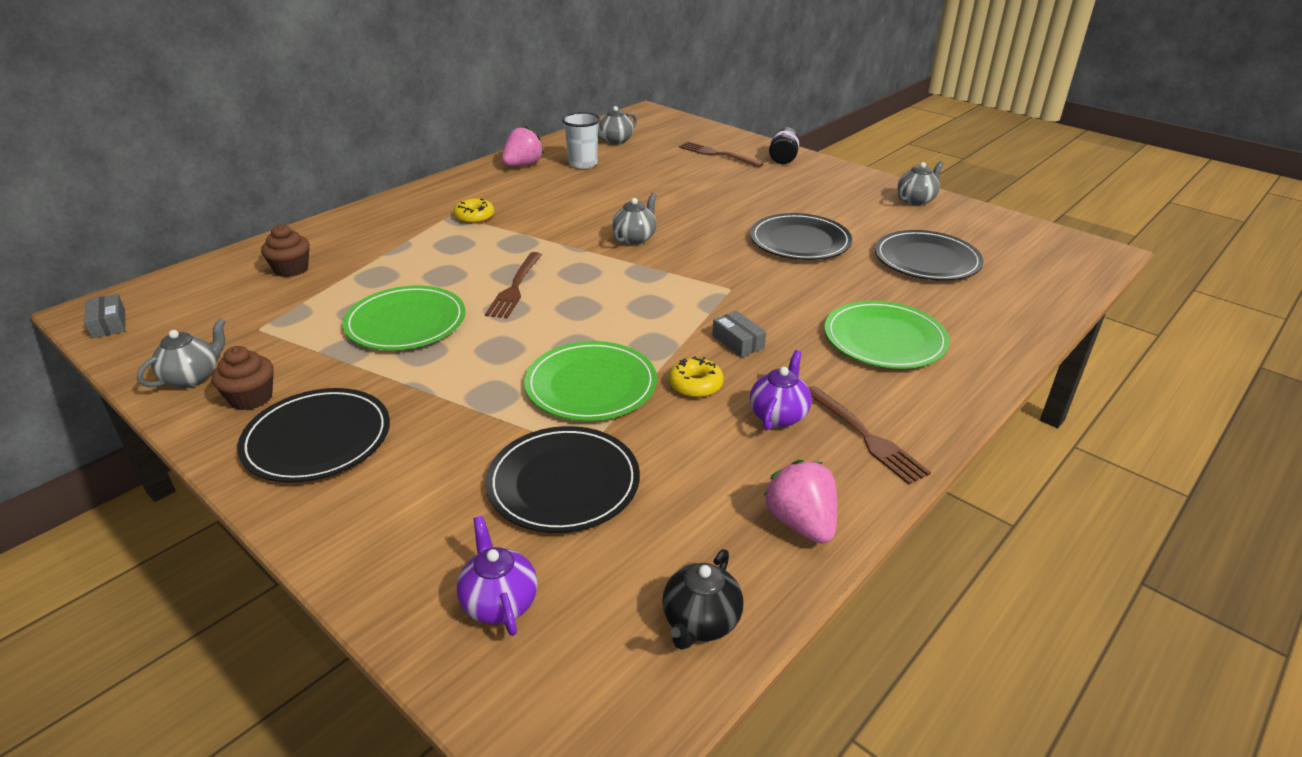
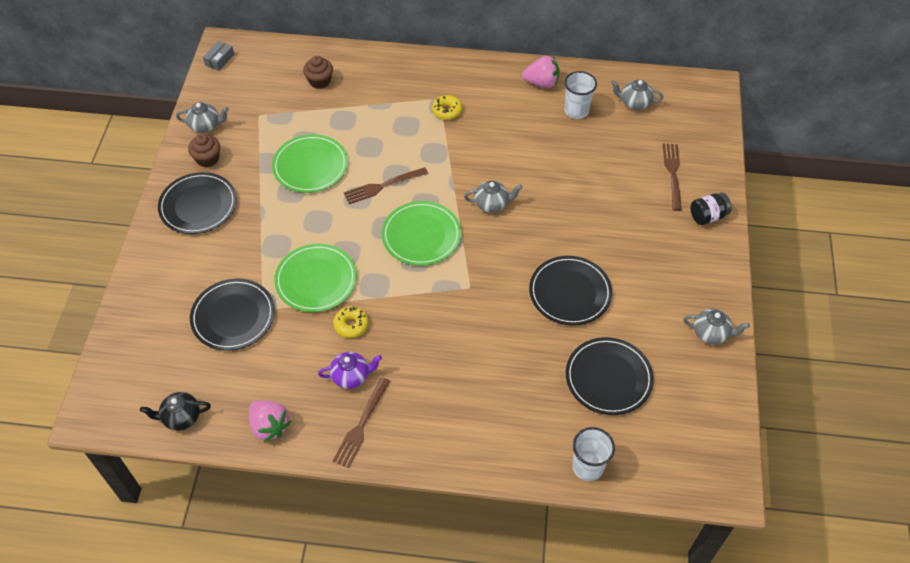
camera: 55 degrees right, 20 degrees up
(499, 602) = (148, 341): purple teapot -> none
(738, 342) = (410, 322): grey box -> none
(801, 523) = (269, 426): pink strawberry -> pink strawberry turned 105 degrees clockwise
(884, 339) = (474, 394): green plate -> green plate (421, 235)
(1034, 309) = (588, 467): none -> white cup

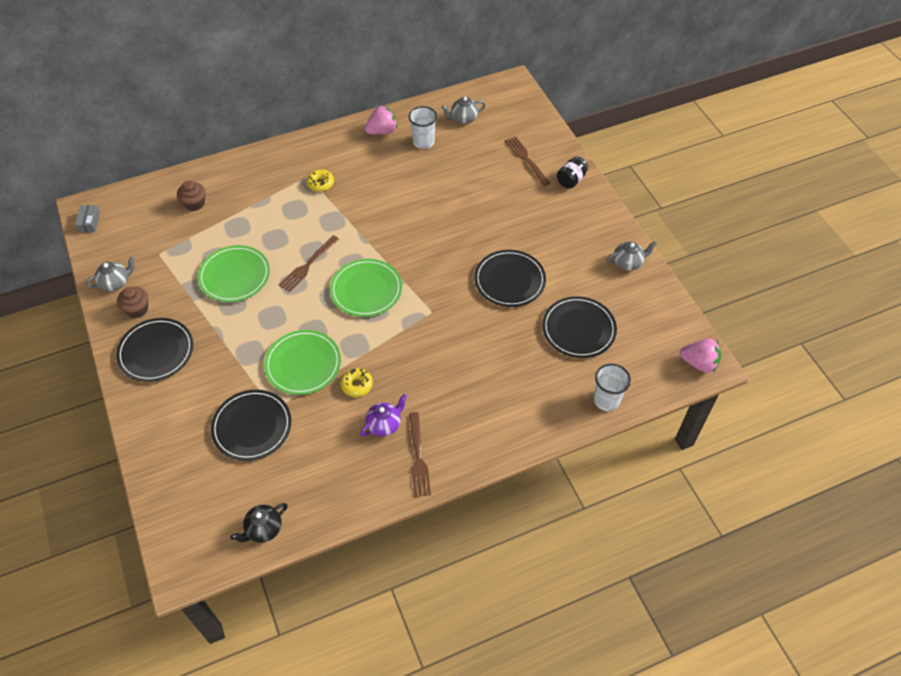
camera: 30 degrees left, 0 degrees up
(269, 426) = (344, 497): pink strawberry -> pink strawberry (699, 363)
(492, 204) = (406, 241): grey teapot -> none

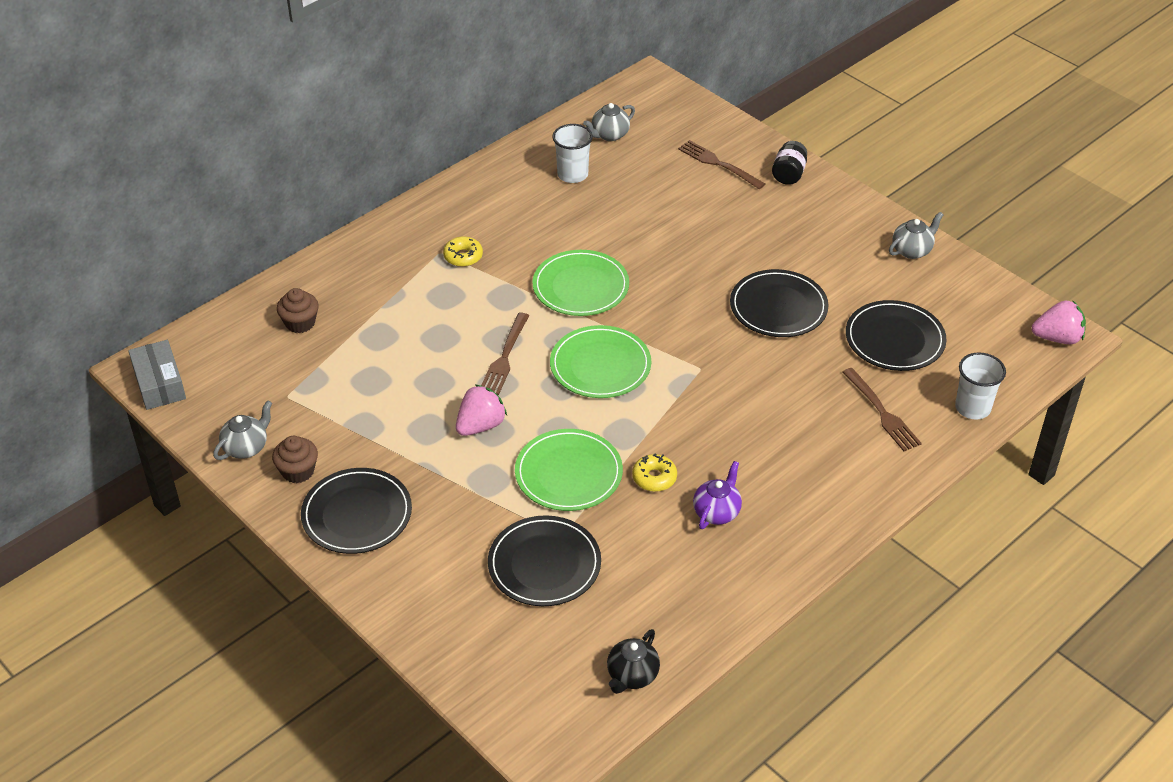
camera: 20 degrees left, 10 degrees down
(89, 222) = (159, 383): grey box -> grey box, size x1.60
(234, 276) = (411, 395): green plate -> green plate (580, 286)
(382, 131) = (509, 175): pink strawberry -> pink strawberry (480, 425)
(418, 457) = (781, 536): brown fork -> brown fork (882, 412)

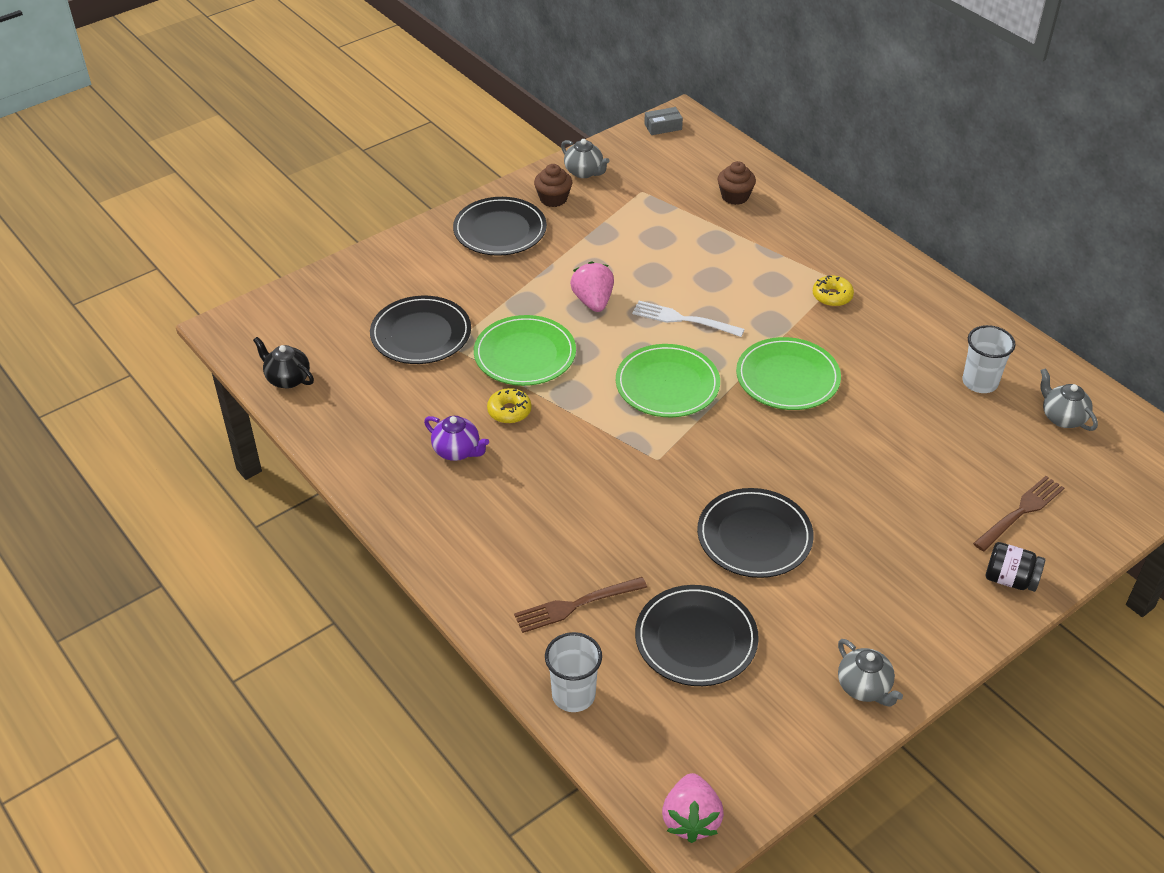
camera: 95 degrees right, 0 degrees up
(159, 383) = (663, 127): grey box -> grey box, size x0.63
(480, 425) = (593, 301): pink strawberry -> pink strawberry turned 150 degrees counterclockwise
(505, 357) = (683, 319): brown fork -> white fork

